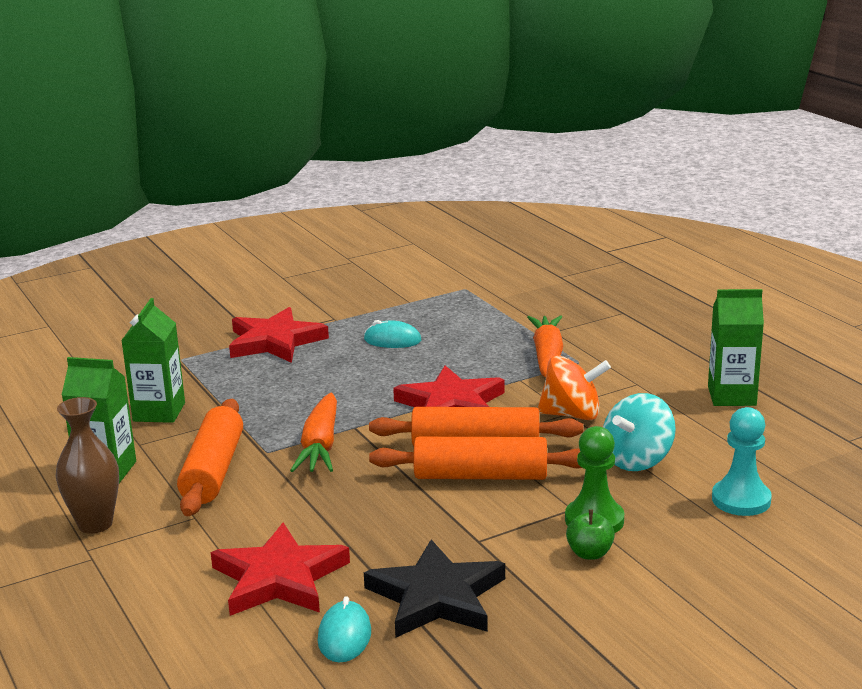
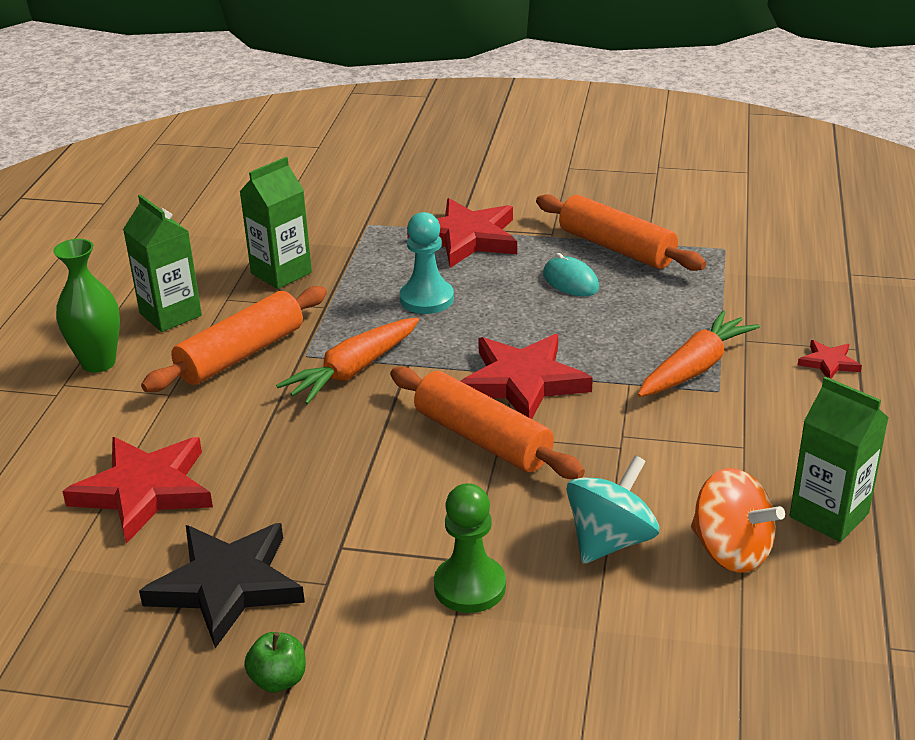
camera: 40 degrees right, 10 degrees up
(95, 524) = (98, 363): brown vase -> green vase
(344, 636) = (111, 579): turquoise mouse -> none
(480, 476) = (439, 476): orange rolling pin -> orange rolling pin (616, 248)
(572, 415) = (621, 451): orange spinning top -> orange spinning top (731, 551)
(589, 553) = (413, 621): green apple -> green apple (278, 680)
(619, 325) = (829, 363): none -> red star
(637, 460) = (610, 541): turquoise spinning top -> turquoise spinning top turned 135 degrees clockwise
(741, 500) = (648, 651): turquoise pawn -> turquoise pawn (426, 299)

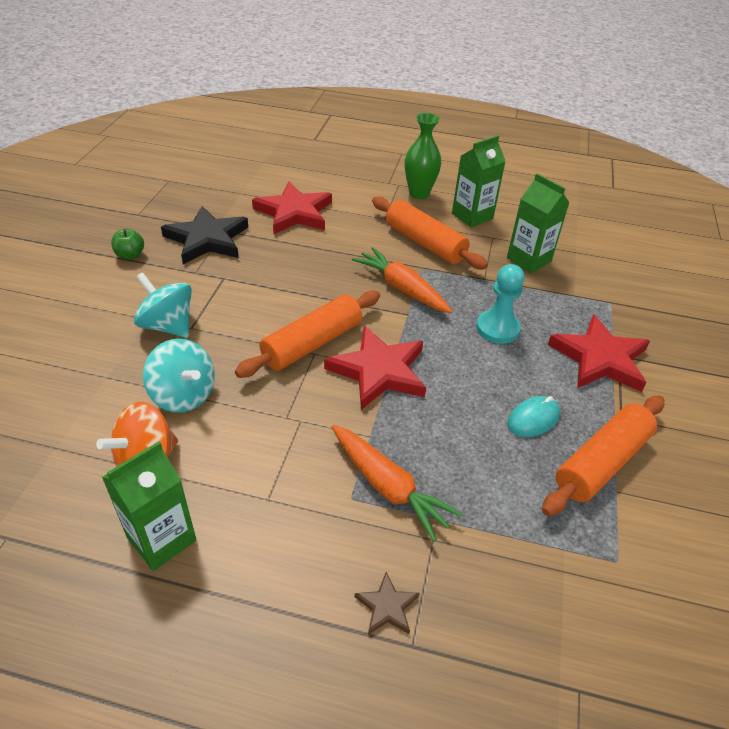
camera: 90 degrees right, 10 degrees up
(470, 586) = (168, 325): green pawn -> turquoise spinning top
(829, 363) = (387, 607): red star -> brown star

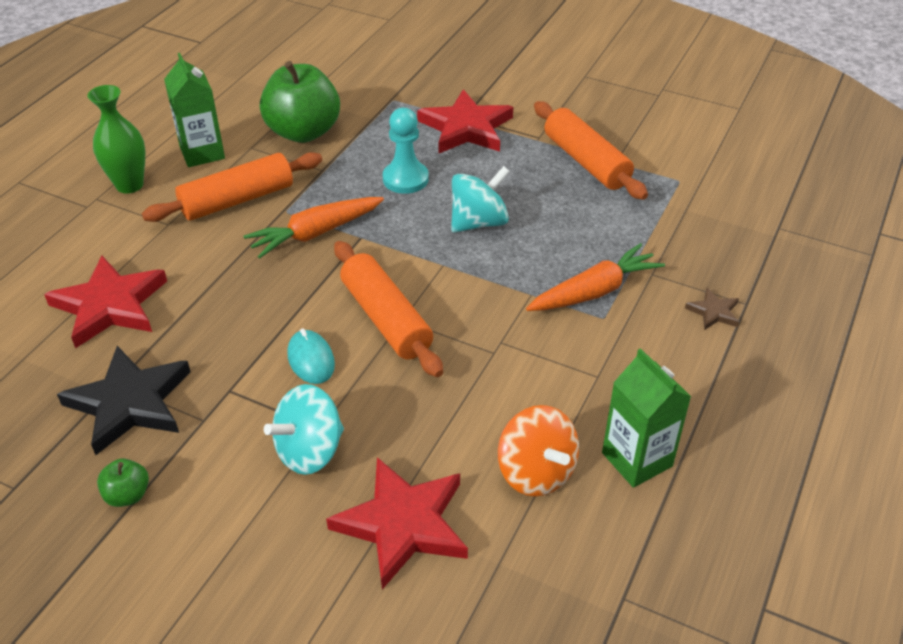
camera: 75 degrees left, 0 degrees up
(183, 395) = (441, 437): turquoise spinning top -> turquoise spinning top (479, 222)
(379, 371) = (444, 273): red star -> red star (403, 524)
(529, 259) = (303, 132): green carton -> green apple
(533, 419) = (531, 186): turquoise mouse -> turquoise mouse (311, 359)

